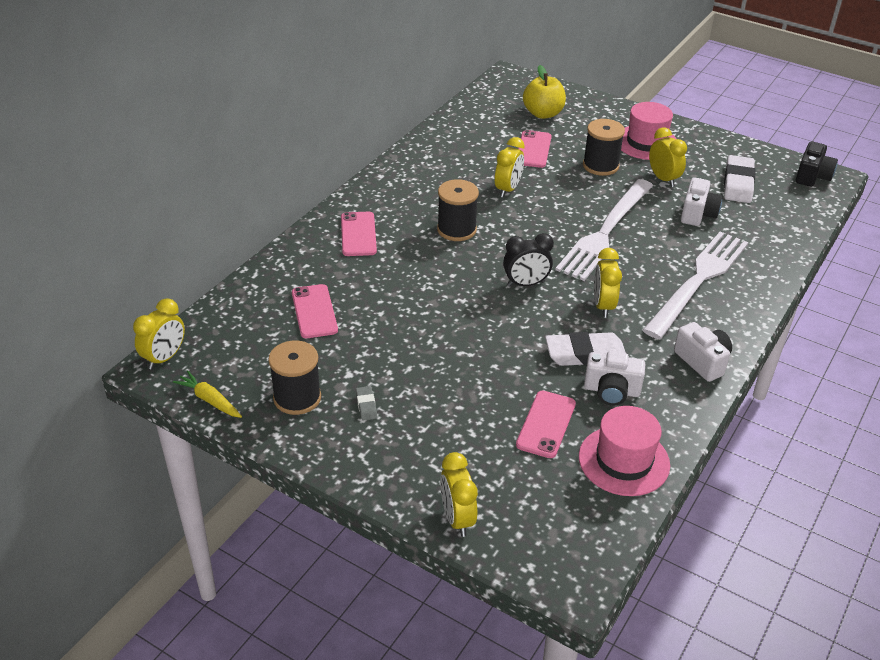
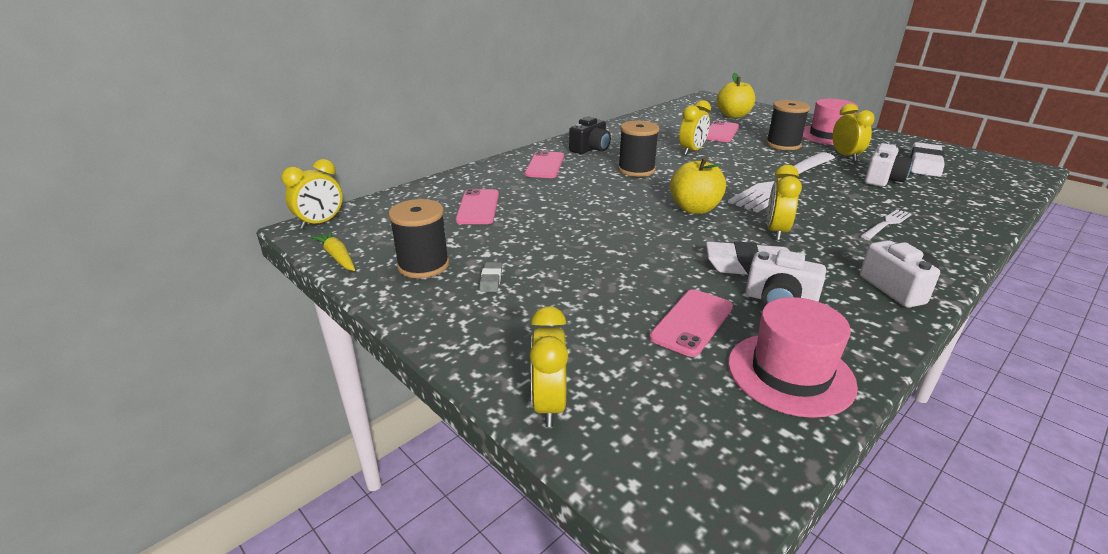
camera: 15 degrees right, 10 degrees down
(525, 284) = (694, 209): black clock -> yellow apple
(698, 281) = (886, 224): white fork -> white fork, size x0.43
(812, 176) = (1006, 165): black camera -> black camera (590, 149)

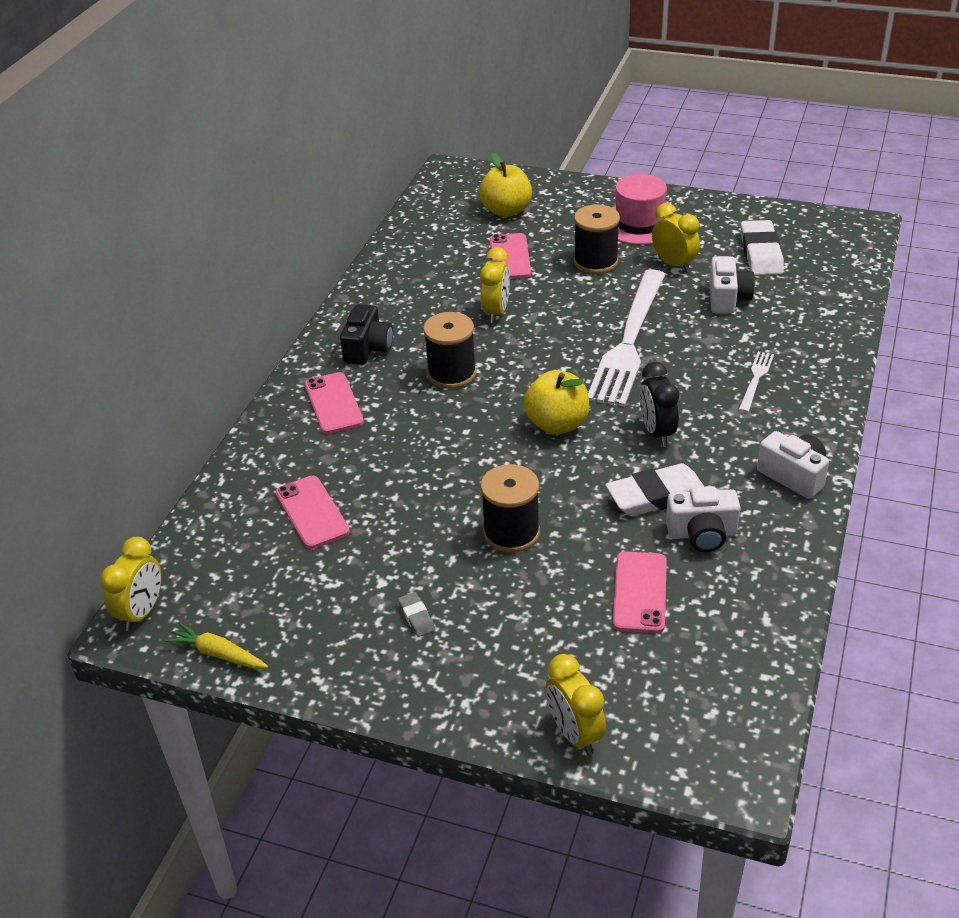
camera: 25 degrees left, 10 degrees up
(423, 265) = (328, 626): black spool -> black spool (511, 533)
(776, 232) = (657, 432): yellow clock -> black clock
(790, 373) = (745, 616): pink hat -> none

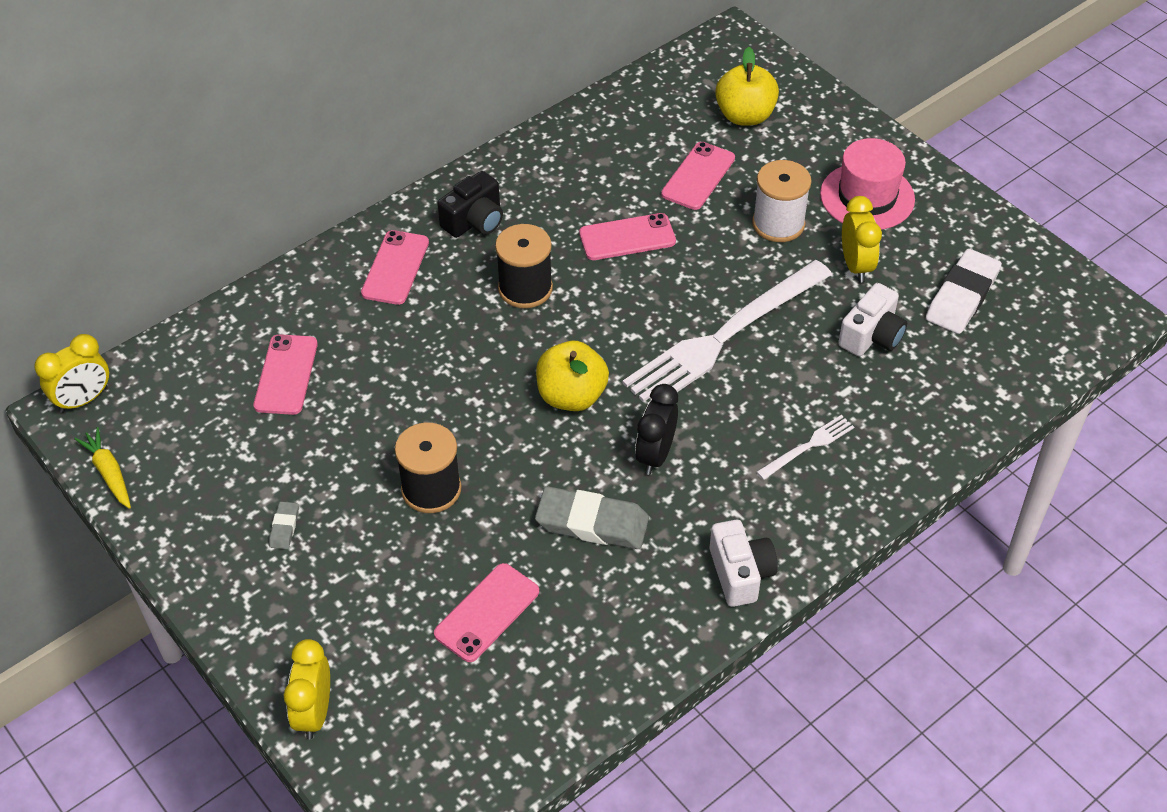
camera: 30 degrees right, 10 degrees up
(496, 312) = (627, 237): yellow clock -> pink phone
(595, 262) = (778, 224): black spool -> white spool
(656, 496) = (592, 523): white eraser -> grey eraser
(702, 534) = (596, 586): white camera -> none

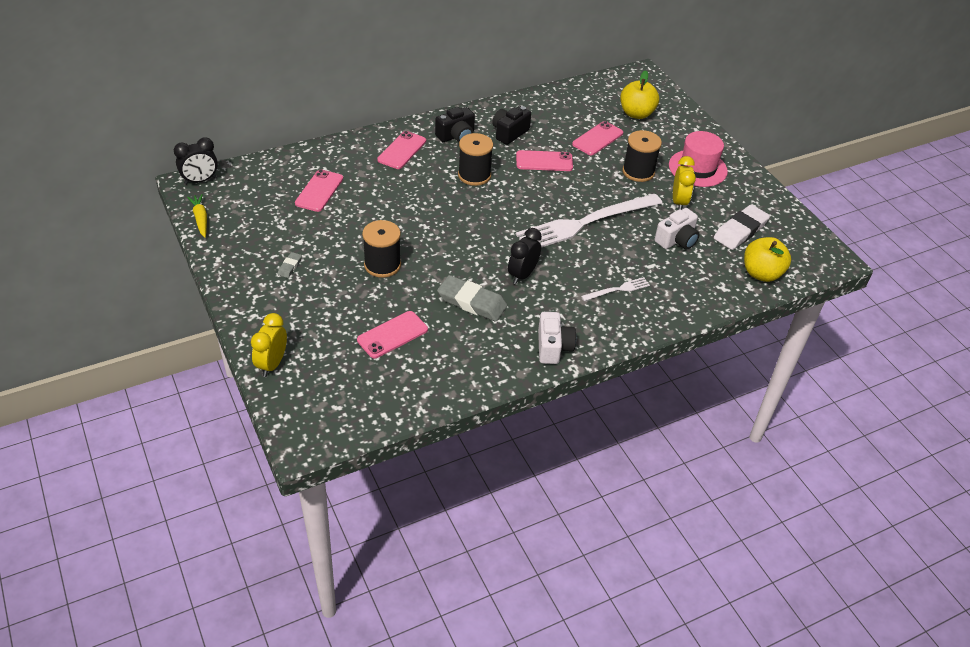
camera: 10 degrees right, 5 degrees down
(84, 400) = (200, 180): yellow clock -> black clock
(557, 196) = (509, 133): none -> black camera
(571, 396) = (482, 235): yellow apple -> yellow apple (761, 273)
(778, 224) = (638, 172): white spool -> black spool

